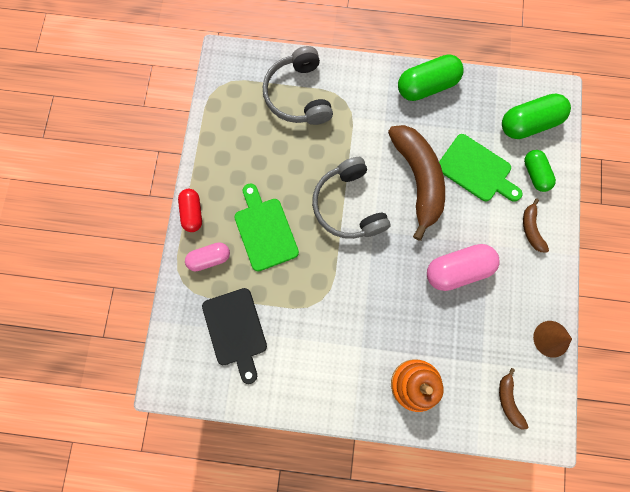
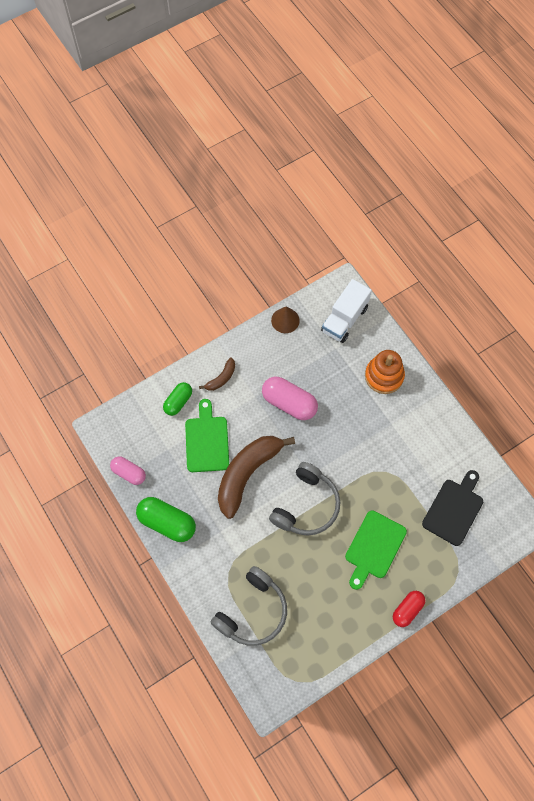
camera: 130 degrees left, 10 degrees down
(209, 258) = (426, 568): pink capsule -> pink capsule (129, 473)
(508, 400) = (344, 319): brown banana -> white truck
(528, 123) = (141, 432): green capsule -> none

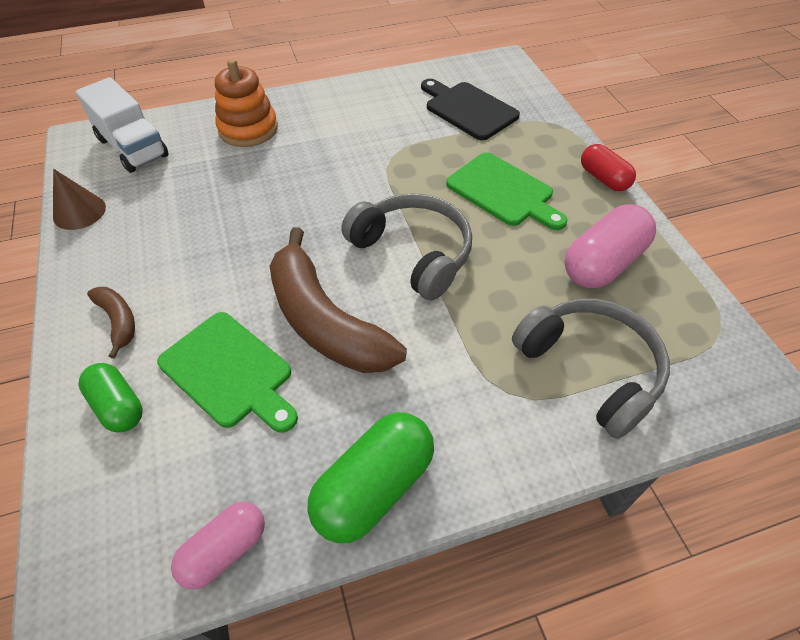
camera: 75 degrees left, 15 degrees down
(207, 441) = (229, 372): green cutting board -> green cutting board turned 150 degrees counterclockwise
(289, 403) = (226, 237): pink capsule -> pink capsule (602, 263)

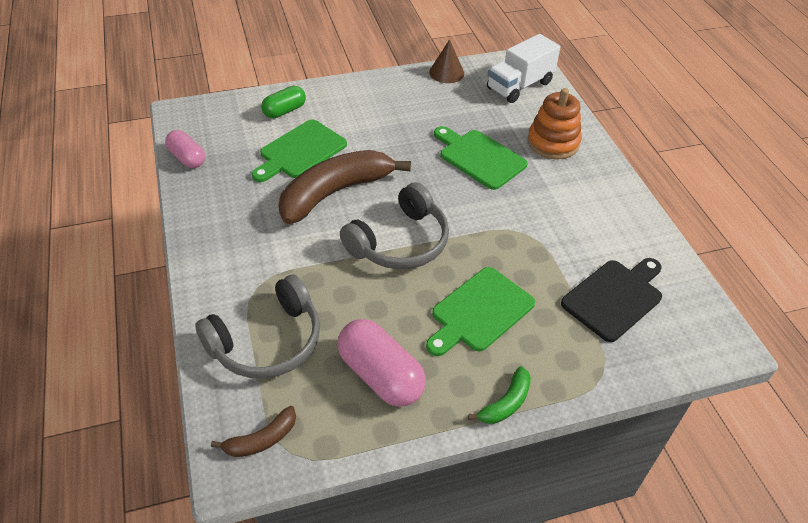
camera: 90 degrees right, 5 degrees down
(118, 321) = (347, 102): brown banana -> brown banana (261, 439)
(267, 185) = (479, 157): none -> green cutting board
(374, 487) = (205, 215): green capsule -> none
(603, 178) = (506, 403): red capsule -> green banana

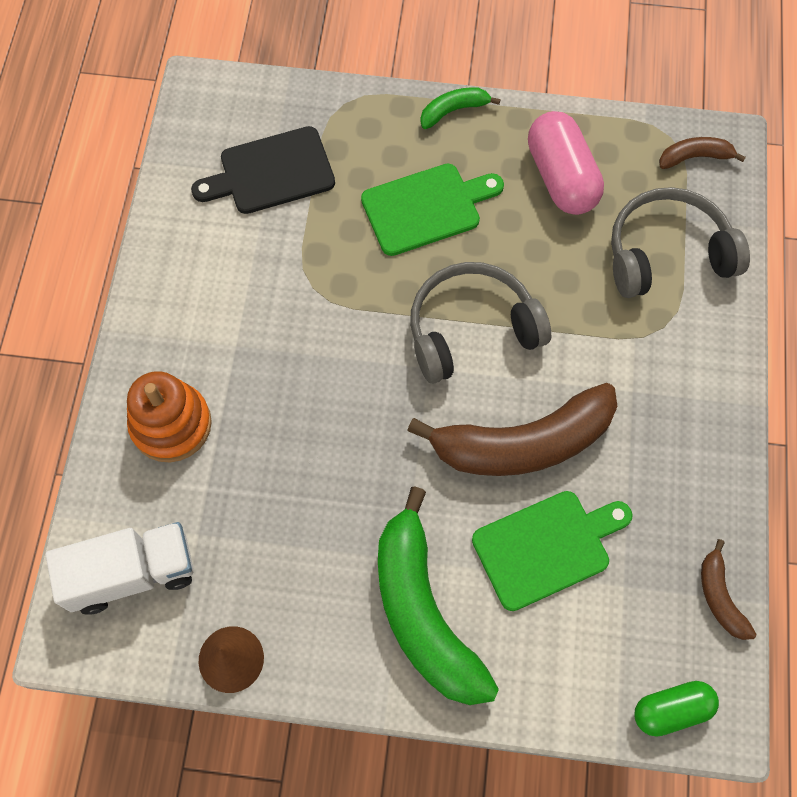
camera: 155 degrees left, 20 degrees up
(187, 158) = (720, 596): pink capsule -> brown banana
(284, 111) = (544, 658): green capsule -> green capsule (671, 710)
(359, 110) = (423, 612): none -> green banana
(479, 157) = (293, 435): green cutting board -> none

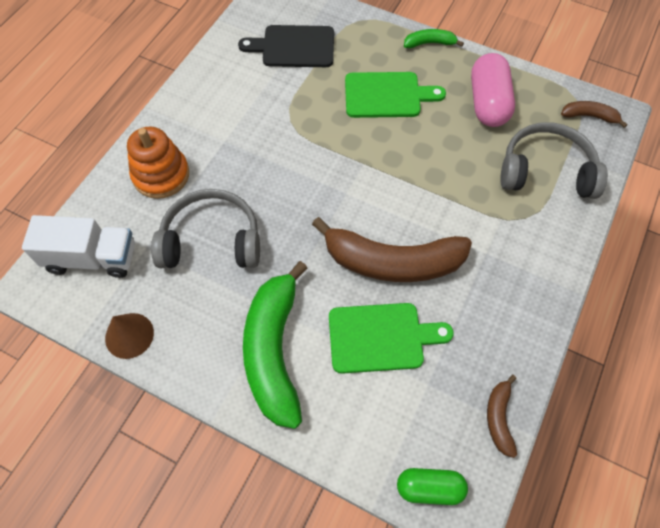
camera: 20 degrees right, 5 degrees down
(471, 329) = (386, 178): grey headphones -> grey headphones (211, 240)

